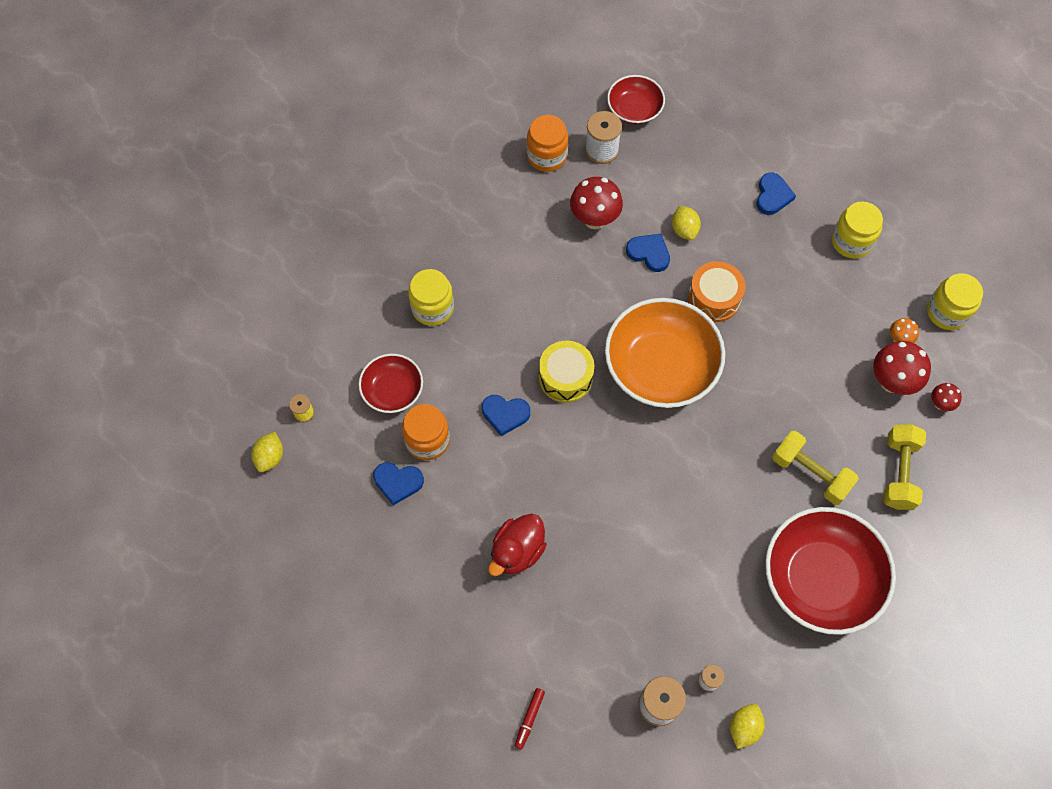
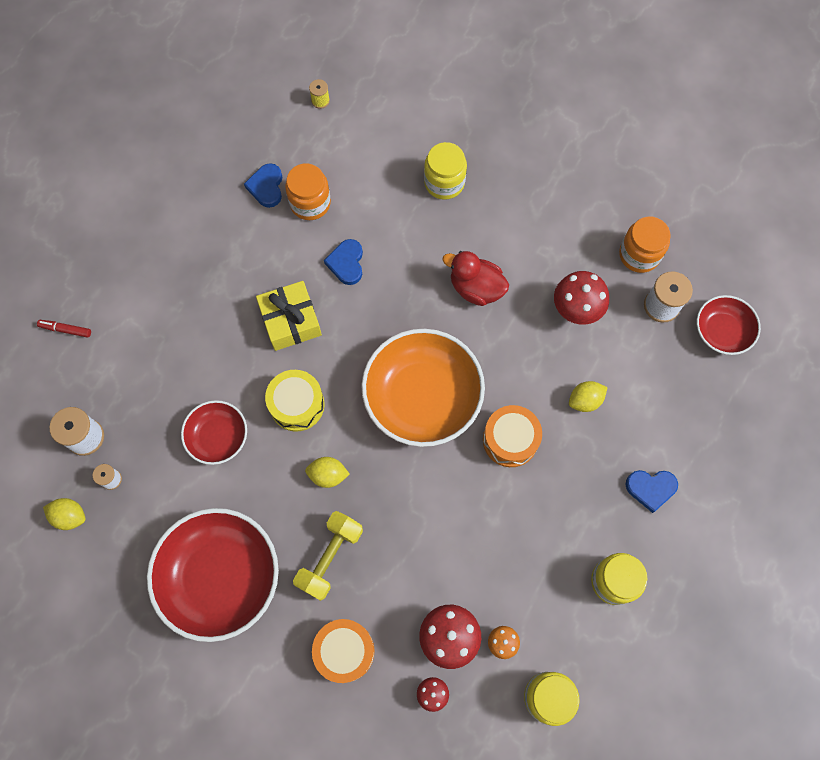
camera: 80 degrees right, 5 degrees up
(270, 457) = (275, 84): yellow lemon -> yellow lemon (328, 475)
(392, 390) = (354, 165): red bowl -> red bowl (218, 437)
(517, 551) = (214, 295): red duck -> red duck (476, 288)
(560, 477) = (290, 321): none -> yellow gift
(565, 377) = (394, 310): yellow drum -> yellow drum (297, 404)
(649, 253) = (548, 369): blue heart -> none
(899, 473) = (344, 651): yellow dumbbell -> orange drum

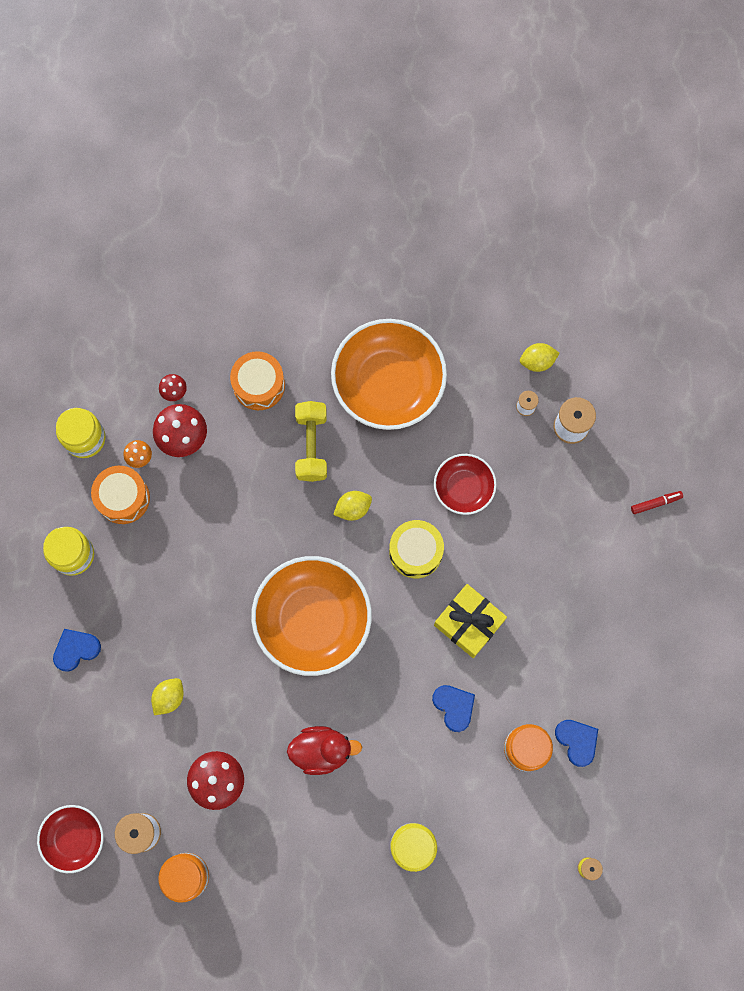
camera: 150 degrees right, 5 degrees up
(220, 577) = (388, 384): red bowl -> orange bowl
(510, 440) = (217, 624): orange drum -> orange drum (123, 498)

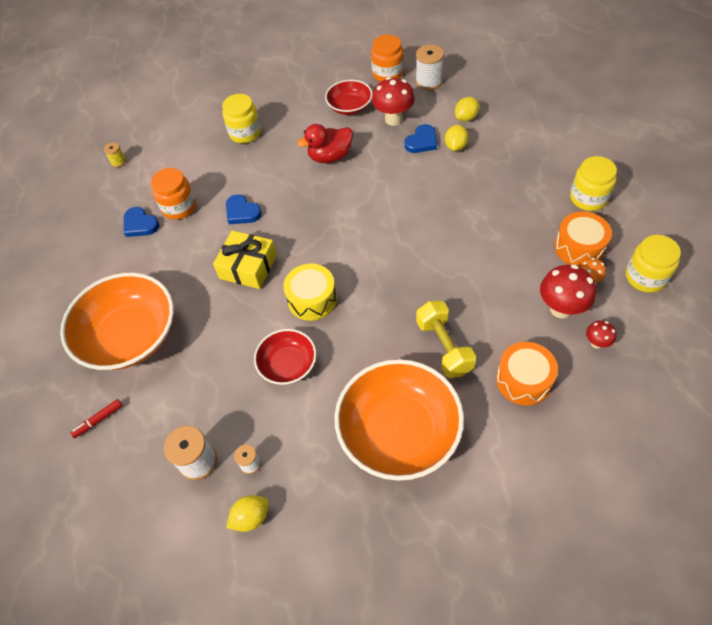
camera: 165 degrees right, 20 degrees down
(74, 838) = (469, 66): red bowl -> red bowl (349, 107)
(76, 649) = (541, 148): blue heart -> blue heart (422, 141)
(313, 620) = (375, 225): orange bowl -> orange bowl (130, 336)
(353, 508) = (381, 311): yellow lemon -> yellow lemon (466, 118)

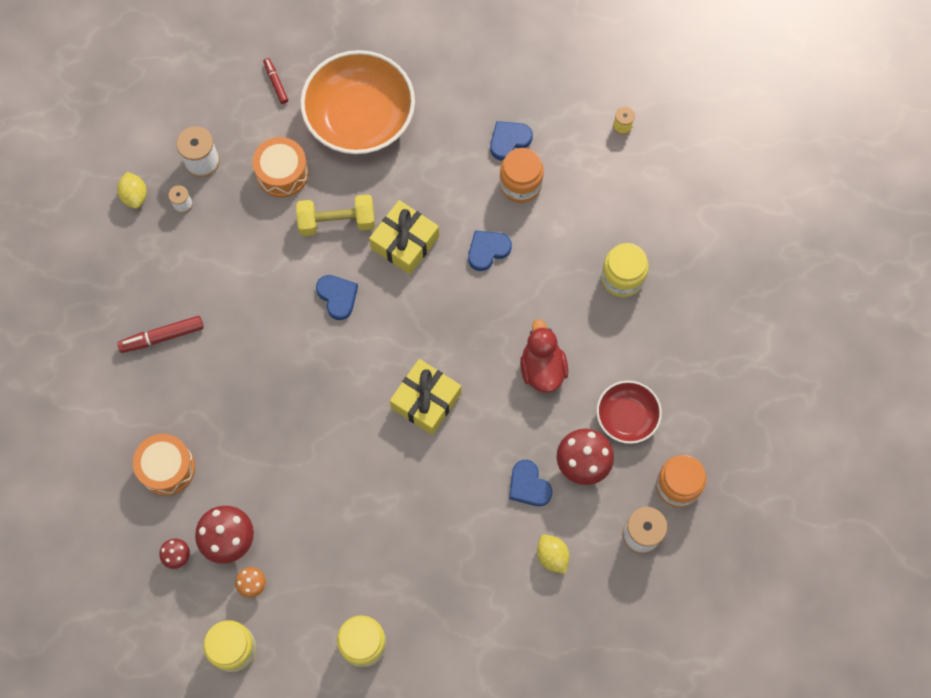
camera: 100 degrees right, 15 degrees up
(288, 364) = (269, 256): red bowl -> none
(312, 299) = (337, 297): yellow drum -> blue heart
(382, 215) = (426, 400): none -> yellow gift
(399, 431) = (162, 337): orange bowl -> red marker
(444, 347) = (231, 407): yellow dumbbell -> yellow dumbbell (337, 222)
(455, 146) = (505, 523): yellow lemon -> none
(579, 247) = (298, 597): orange drum -> orange drum (282, 173)

